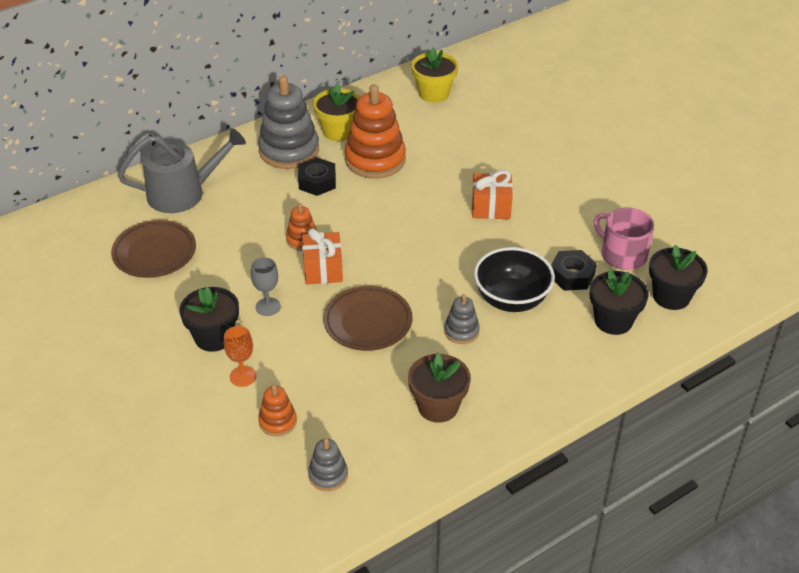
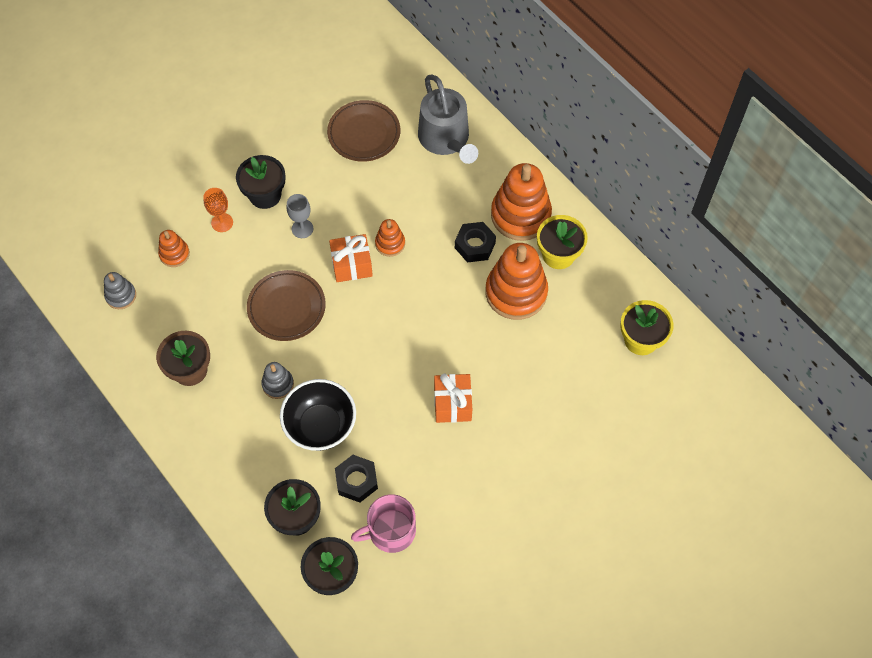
camera: 85 degrees right, 20 degrees up
(289, 150) = (520, 215): grey stacking toy -> orange stacking toy
(622, 255) = (390, 531): pink mug -> pink mug turned 150 degrees counterclockwise

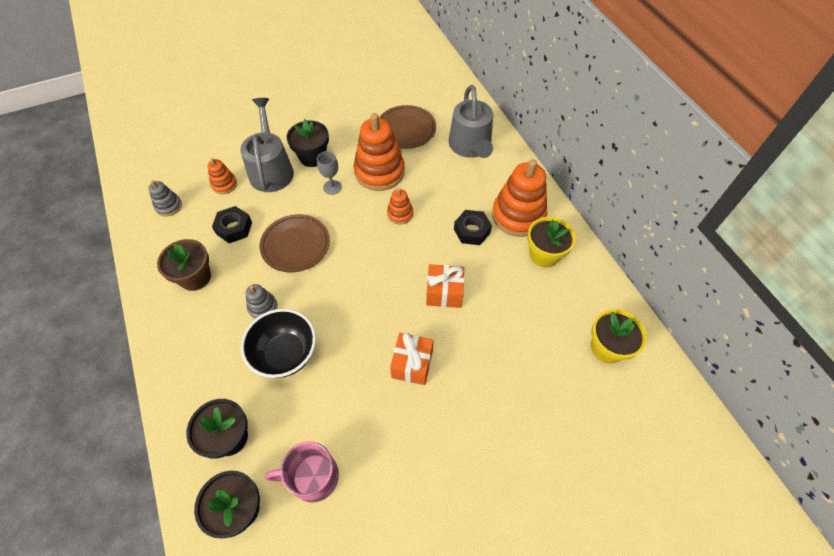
camera: 15 degrees right, 5 degrees down
(222, 222) = (271, 169): orange goblet -> grey watering can
(352, 265) = (362, 224): orange gift -> orange gift (444, 292)
(356, 481) = (298, 415): black nut -> black nut (234, 228)
(516, 292) = (498, 278): orange stacking toy -> orange stacking toy (379, 172)

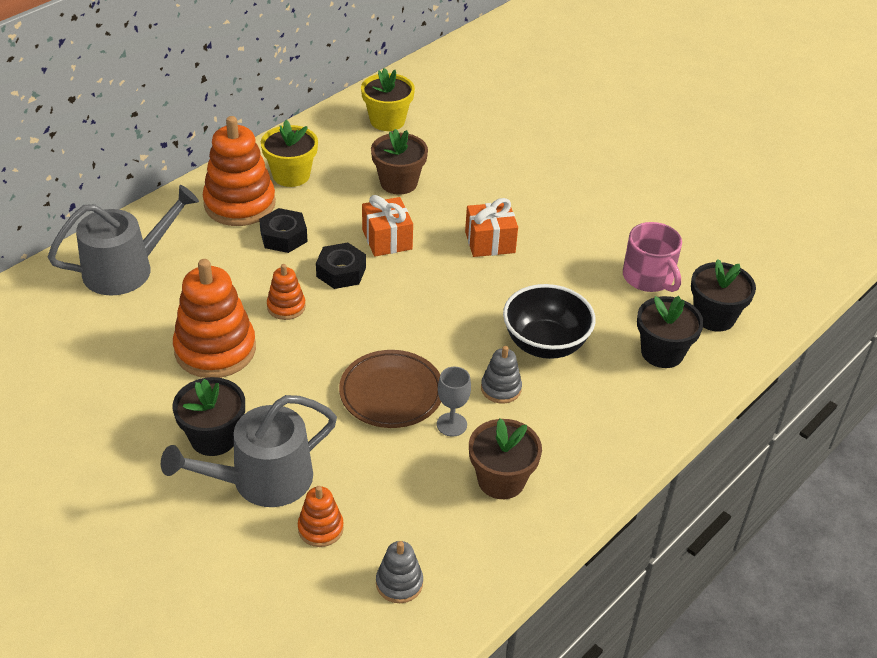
camera: 115 degrees left, 15 degrees down
(234, 228) = (398, 475): black nut -> black nut (341, 272)
(332, 187) = (268, 391): grey goblet -> grey goblet (451, 424)
(406, 130) = (111, 346): brown plate -> none
(512, 325) = (398, 183): none -> brown flower pot

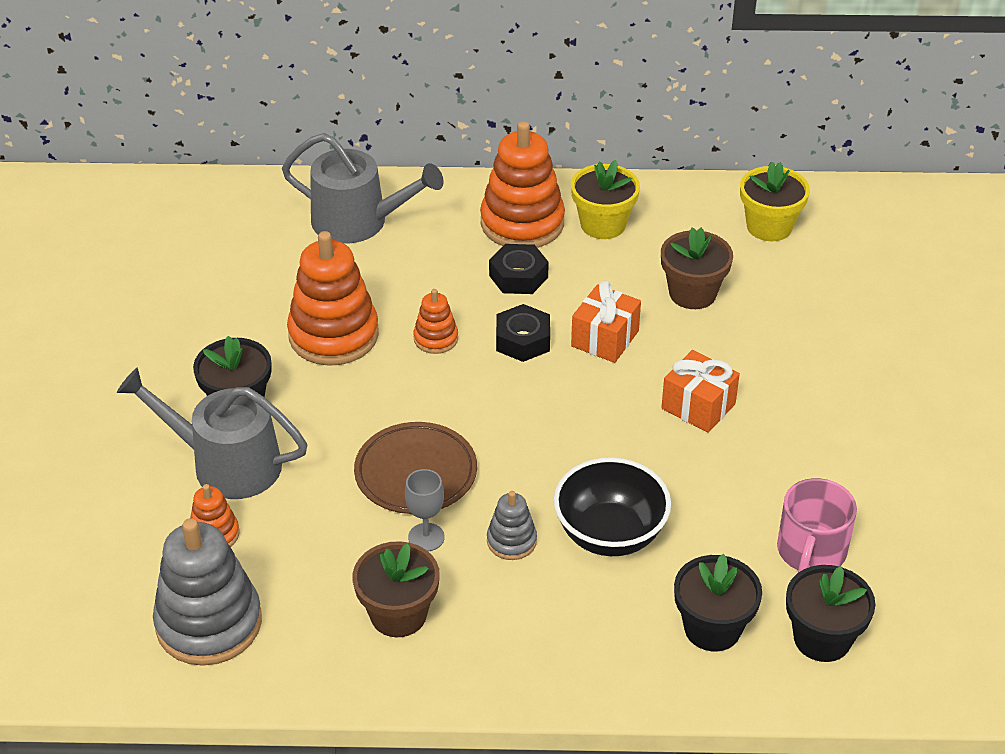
camera: 50 degrees right, 0 degrees up
(399, 583) = (209, 623): grey stacking toy -> grey stacking toy, size x2.02

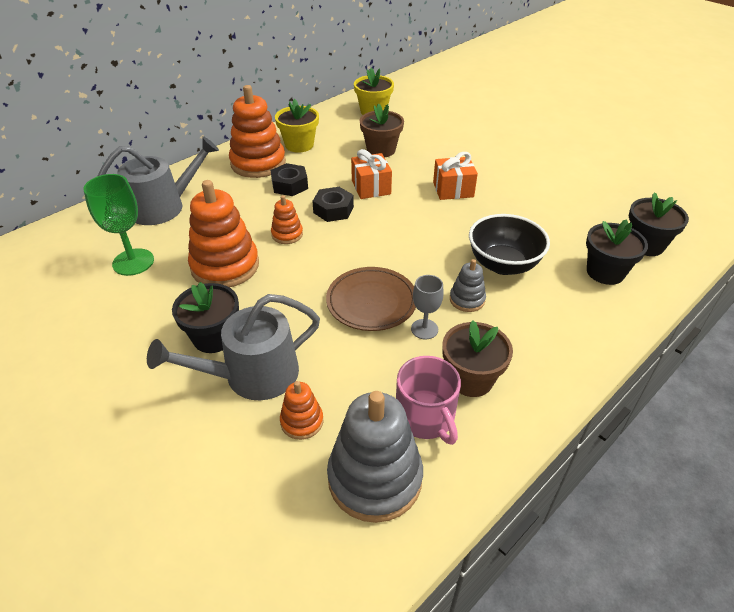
camera: 45 degrees left, 0 degrees up
(260, 273) = (133, 262): none -> green goblet
(811, 551) = (585, 215): pink mug -> pink mug (425, 417)

